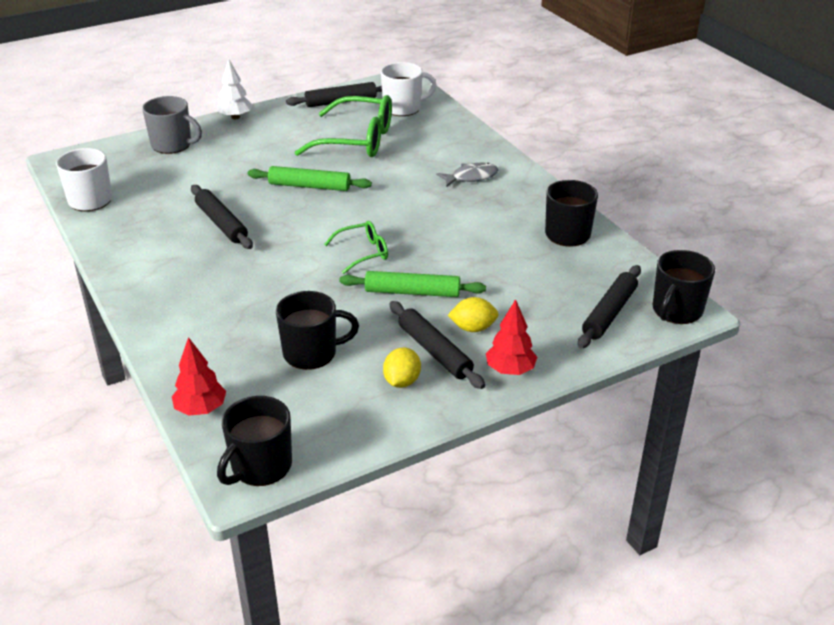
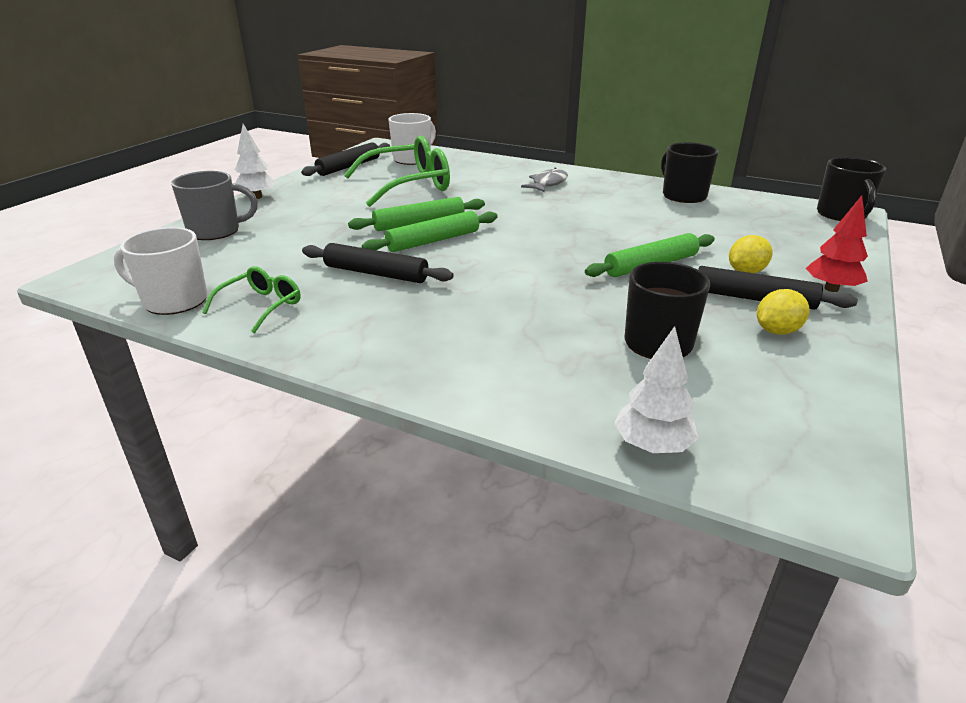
camera: 35 degrees left, 5 degrees down
(201, 409) = (652, 446): red tree -> white tree
(260, 467) = (820, 472): black mug -> none
(295, 208) = (433, 241): none -> green rolling pin
(363, 252) = (556, 252): green glasses -> green glasses (261, 306)
(402, 381) = (777, 331): yellow lemon -> yellow lemon turned 75 degrees clockwise
(609, 313) = (809, 230): black rolling pin -> none

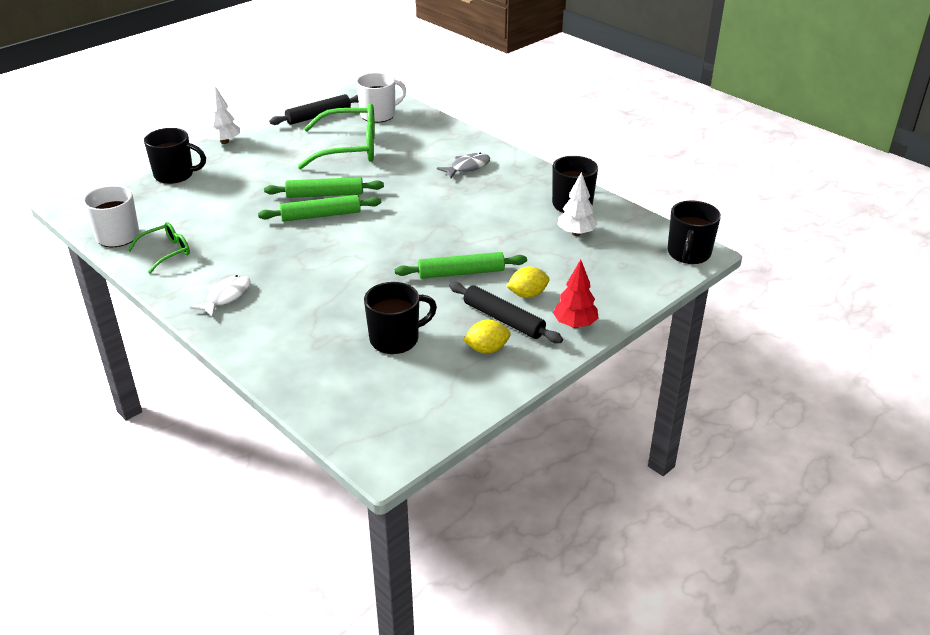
camera: 20 degrees right, 5 degrees up
(216, 231) = (175, 175): grey mug -> black mug
(376, 273) = (257, 239): black rolling pin -> none
(389, 339) = (226, 296): none -> white fish
(652, 446) = (317, 404): white tree -> white tree (576, 233)

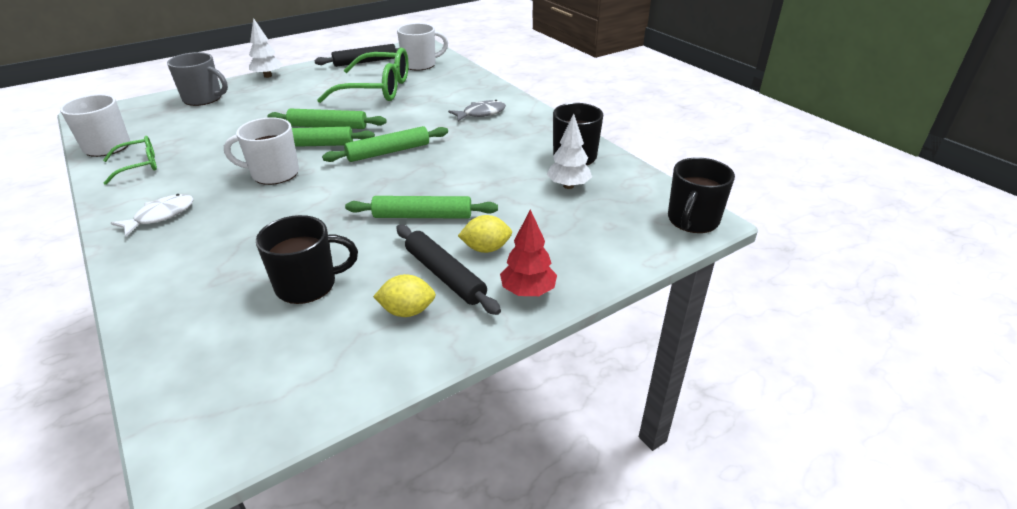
camera: 10 degrees right, 0 degrees up
(175, 175) = (204, 99): black mug -> grey mug
(303, 247) = (273, 173): none -> white mug
(399, 216) = (389, 152): none -> green rolling pin

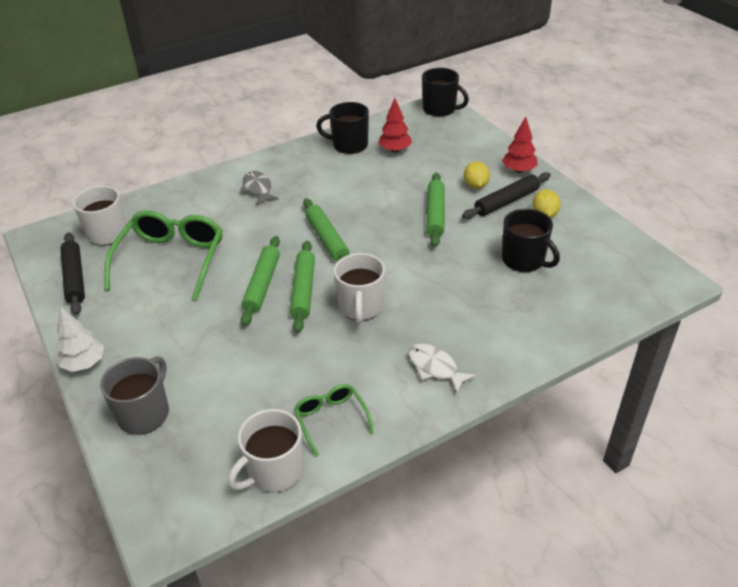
camera: 85 degrees left, 5 degrees up
(308, 285) = (524, 260): black mug -> black mug turned 150 degrees clockwise
(568, 186) = (395, 150): white tree -> red tree

